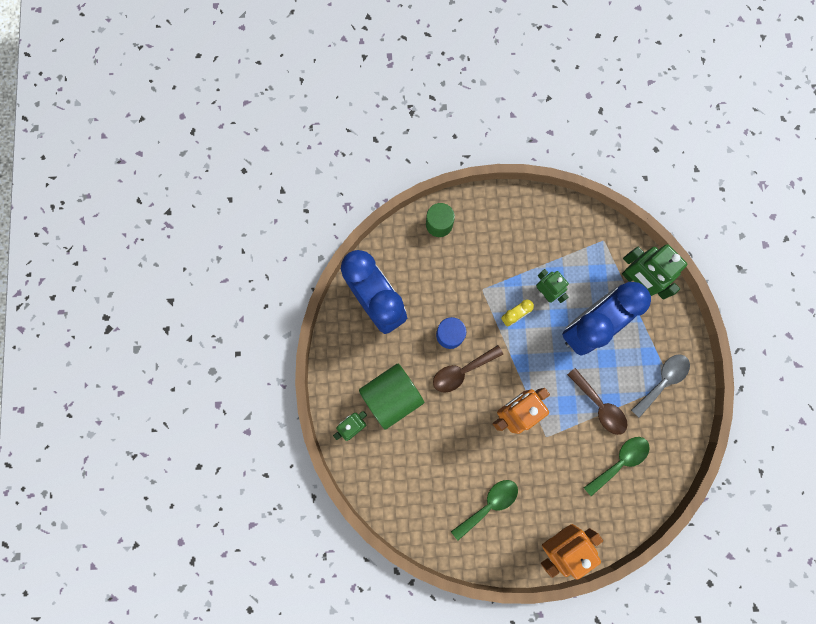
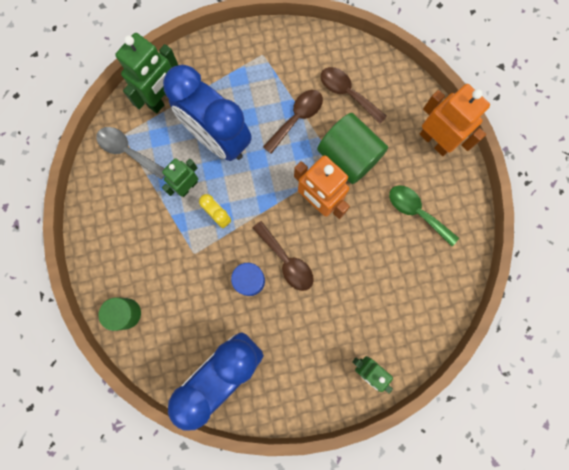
camera: 100 degrees left, 0 degrees up
(392, 396) = (327, 332): green cylinder -> green cylinder (348, 157)
(620, 461) = (347, 93): green spoon -> brown spoon
(662, 381) = (261, 63): grey spoon -> grey spoon (128, 151)

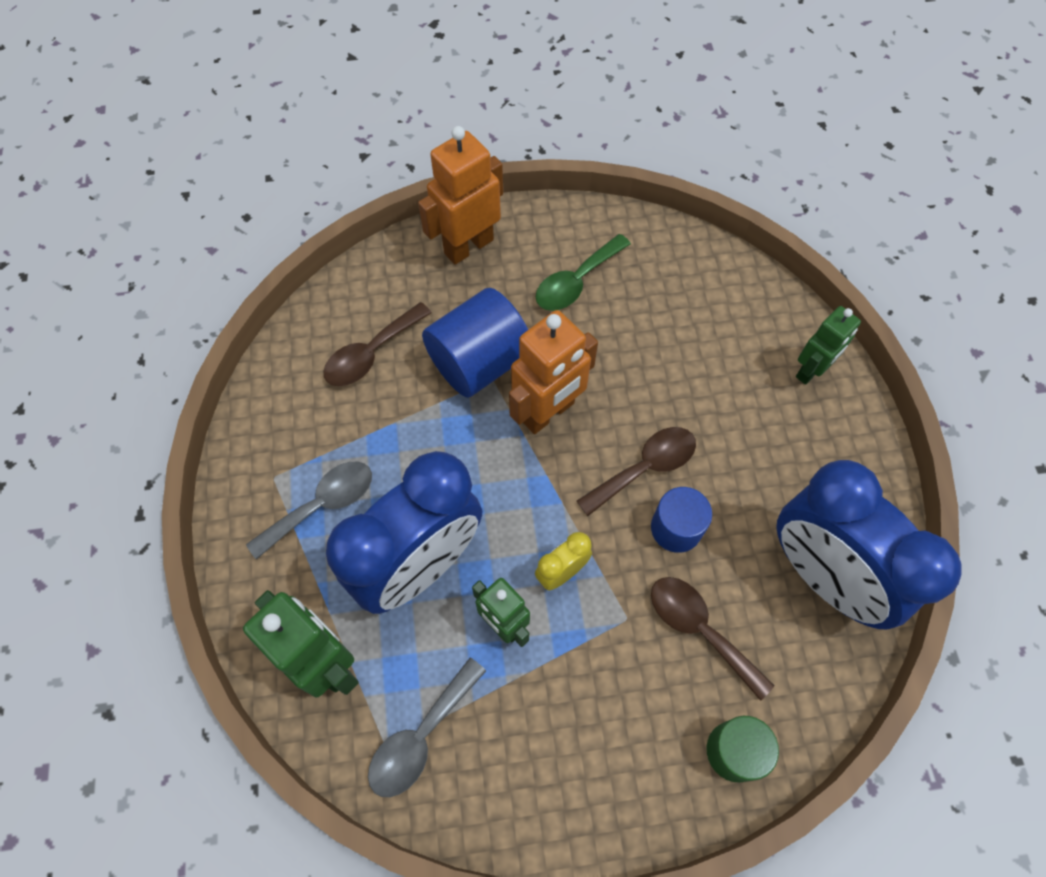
camera: 85 degrees left, 15 degrees down
(248, 82) = (322, 505): none -> grey spoon
(297, 118) = (402, 432): brown spoon -> brown spoon (699, 629)
(348, 157) = (479, 362): green cylinder -> blue cylinder

